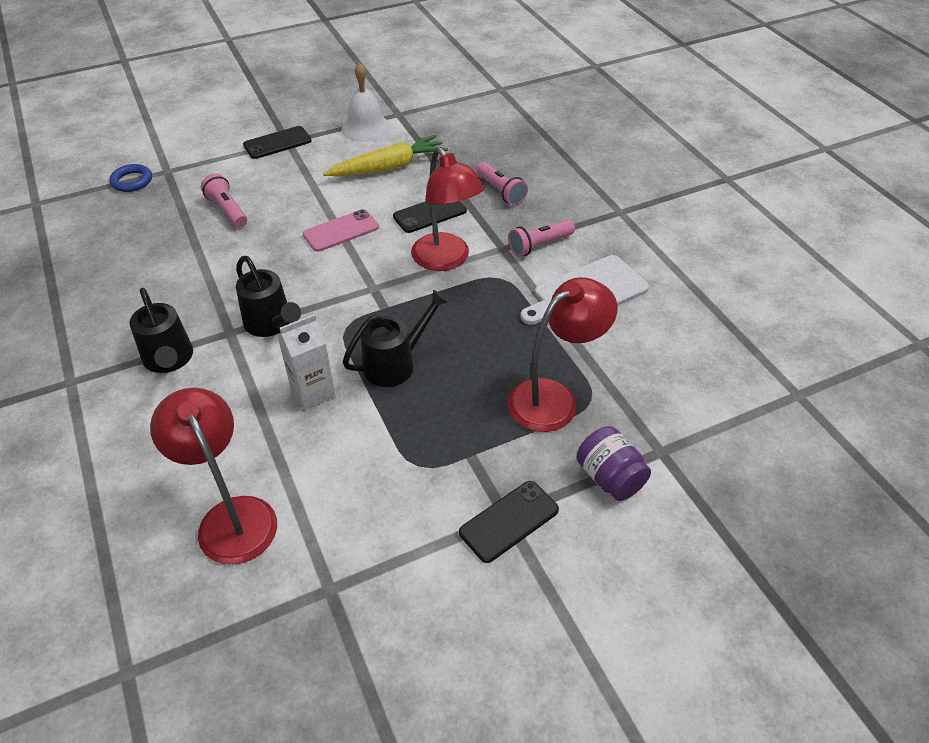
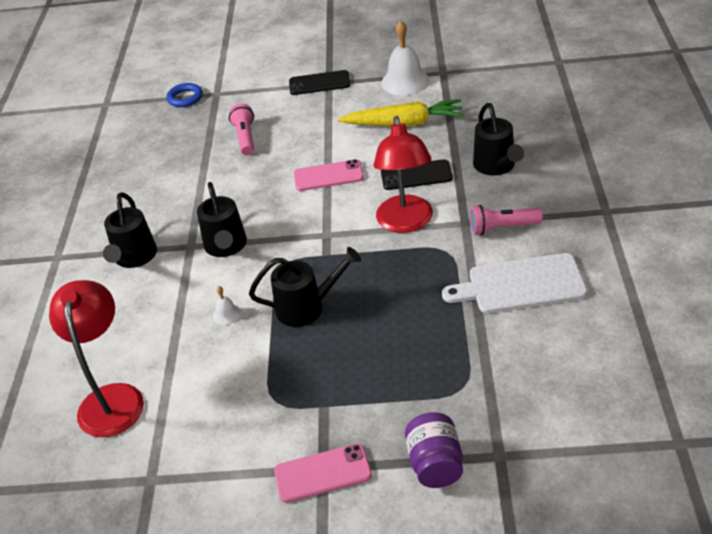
camera: 30 degrees right, 5 degrees down
(313, 392) = (226, 314): white carton -> white bell
(501, 191) = (496, 167): pink flashlight -> black watering can
(509, 521) = (323, 473): black phone -> pink phone
(554, 398) = (428, 376): red lamp -> none

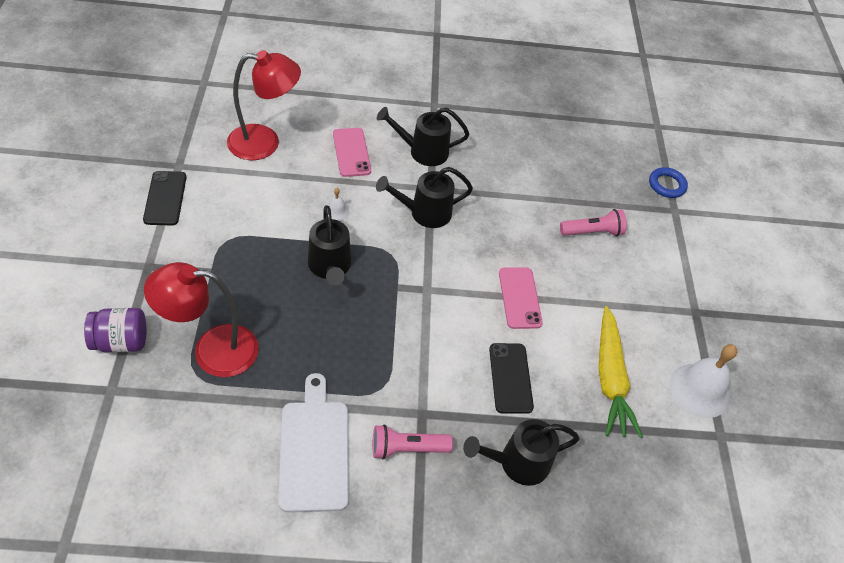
camera: 80 degrees right, 10 degrees up
(319, 83) = (694, 302): black phone -> black phone (165, 198)
(323, 473) = (143, 265): pink phone -> pink phone (351, 152)
(406, 223) = (432, 358): red lamp -> red lamp (212, 350)
(502, 228) = (407, 448): pink flashlight -> pink flashlight turned 90 degrees counterclockwise

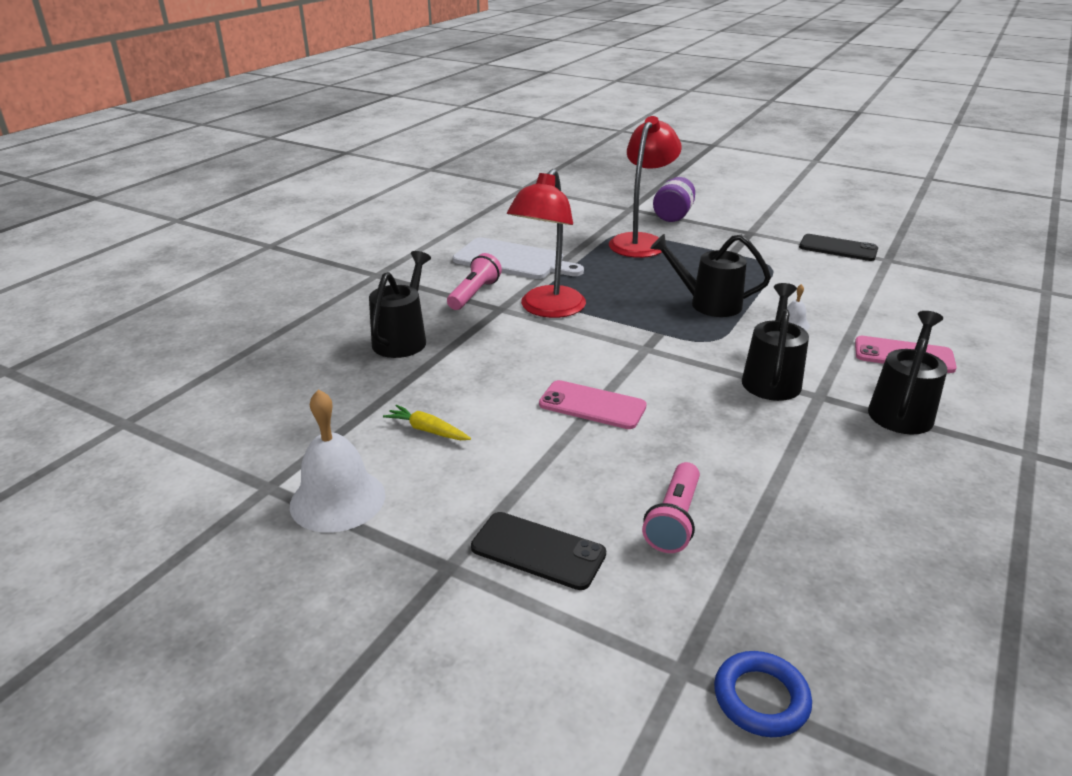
camera: 125 degrees right, 20 degrees down
(265, 143) = (925, 306): red lamp -> red lamp (547, 309)
(510, 378) = (492, 364): black phone -> black phone (538, 550)
(610, 378) = (427, 430): yellow carrot -> yellow carrot, size x0.48

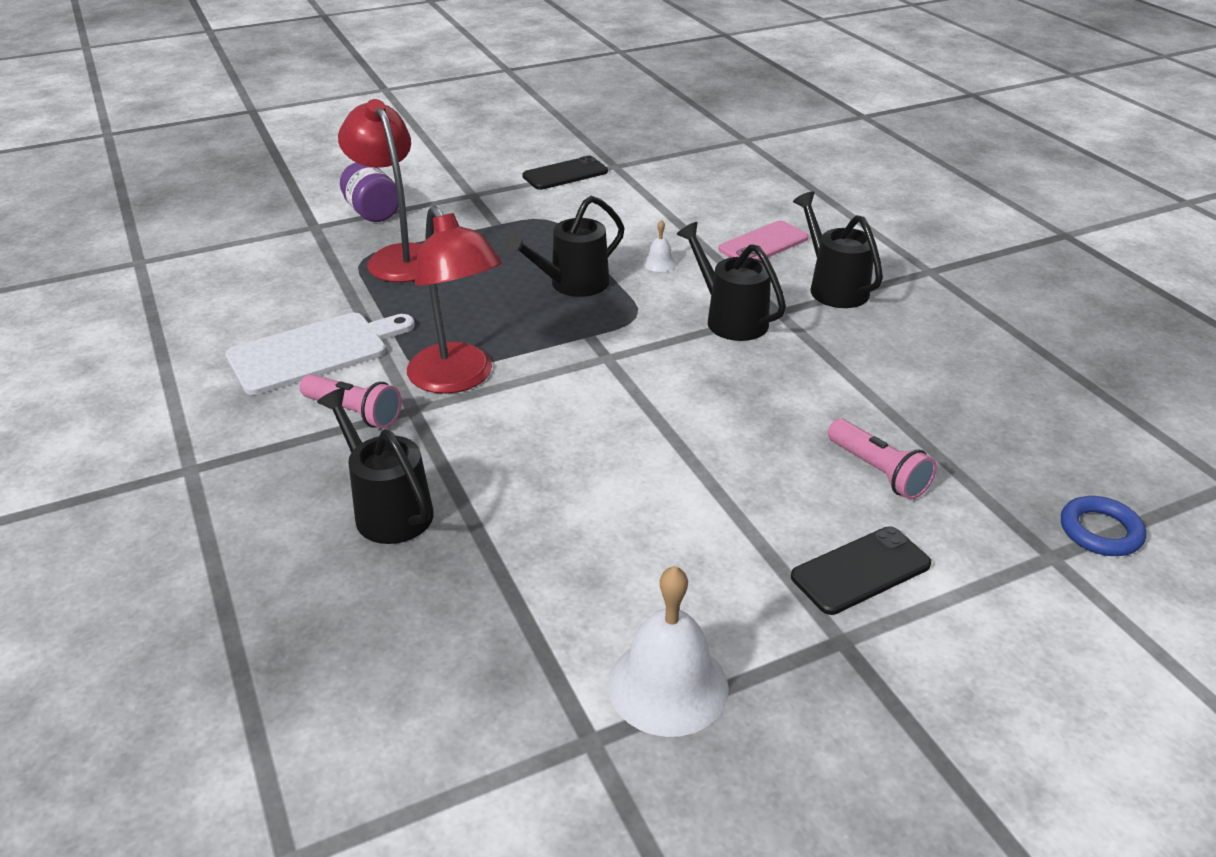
camera: 55 degrees left, 5 degrees up
(427, 430) = (602, 565): yellow carrot -> none
(474, 294) = (354, 413): pink flashlight -> pink flashlight turned 150 degrees clockwise
(592, 405) = (670, 435): pink phone -> none

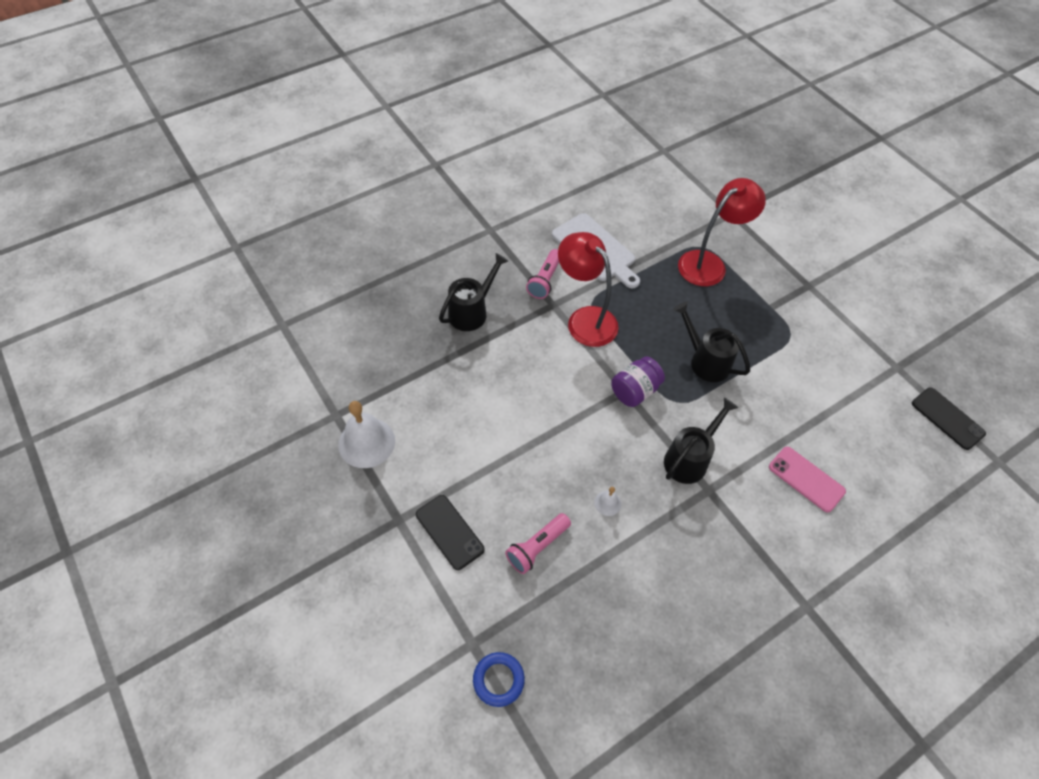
camera: 80 degrees right, 20 degrees up
(372, 212) = (761, 237): purple jar -> purple jar (634, 391)
(458, 379) = (585, 319): red lamp -> red lamp turned 90 degrees clockwise
(565, 174) = (867, 336): black phone -> black phone (947, 418)
(659, 263) = (752, 410): white bell -> white bell (607, 503)
(833, 287) = (755, 529): black watering can -> none

